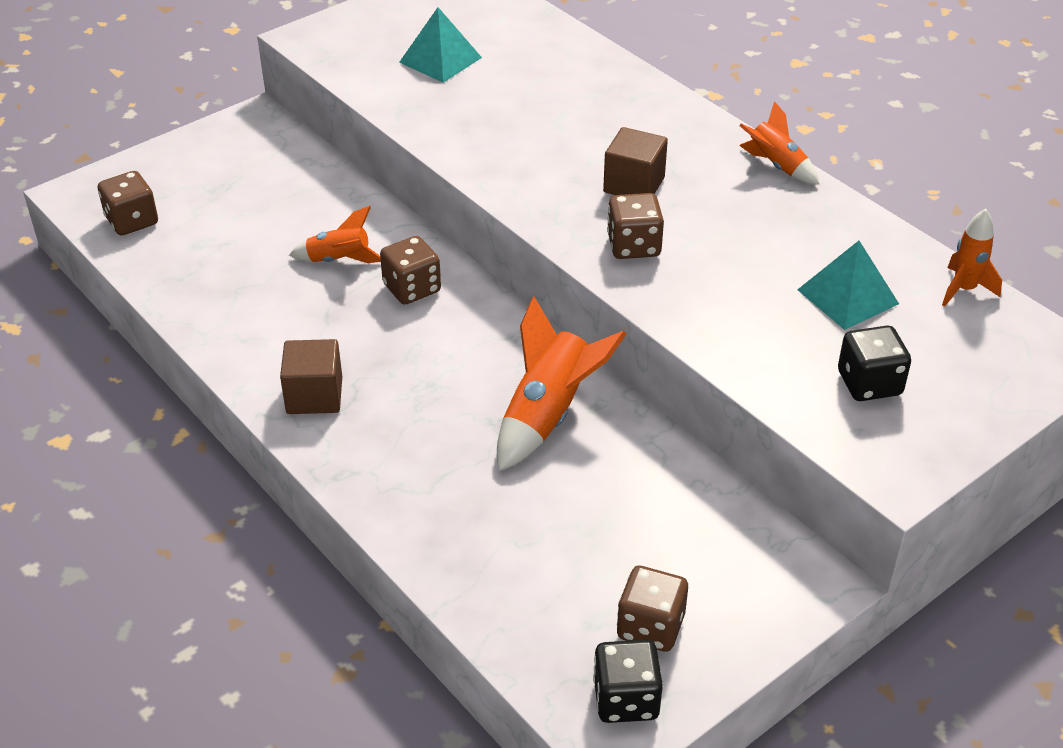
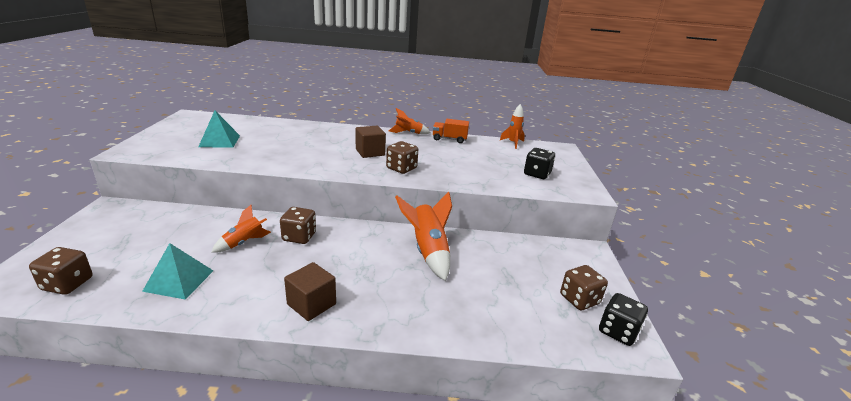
camera: 50 degrees left, 15 degrees down
(836, 217) = (449, 139): none -> orange truck
(847, 296) = (489, 156): turquoise pyramid -> turquoise pyramid (179, 280)

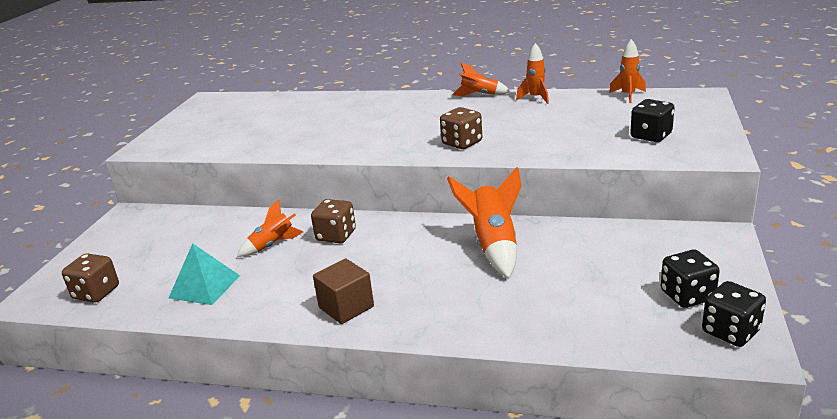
camera: 15 degrees right, 0 degrees up
(220, 141) = (242, 127): turquoise pyramid -> none
(370, 152) = (424, 125): brown cube -> none
(449, 139) = (536, 98): orange truck -> orange rocket
(579, 299) = (687, 296): brown dice -> black dice

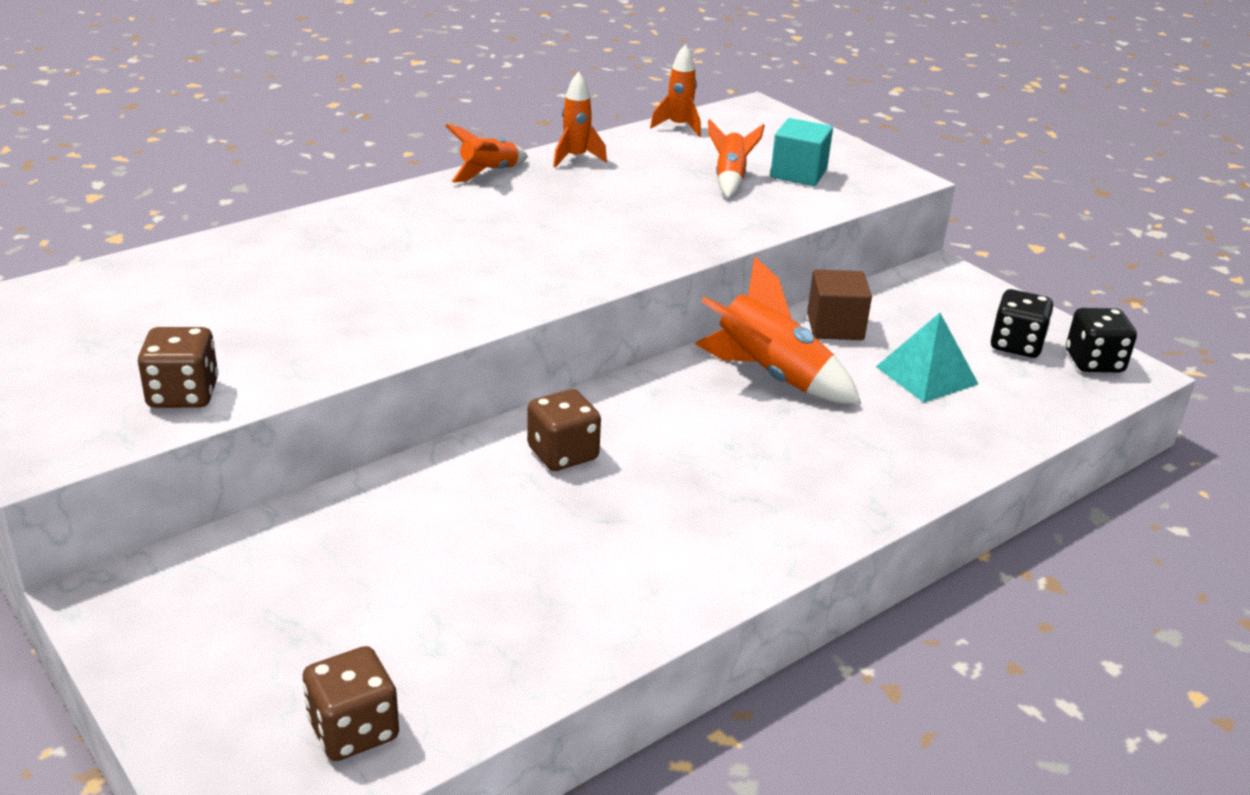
camera: 55 degrees left, 5 degrees up
(204, 286) = (518, 614): turquoise pyramid -> turquoise pyramid (926, 375)
(273, 245) = (498, 509): orange rocket -> orange rocket (730, 179)
(346, 307) = (755, 528): brown cube -> brown cube (835, 327)
(462, 143) = (610, 249): brown dice -> brown dice (183, 394)
(651, 136) = (798, 173): black dice -> turquoise cube

